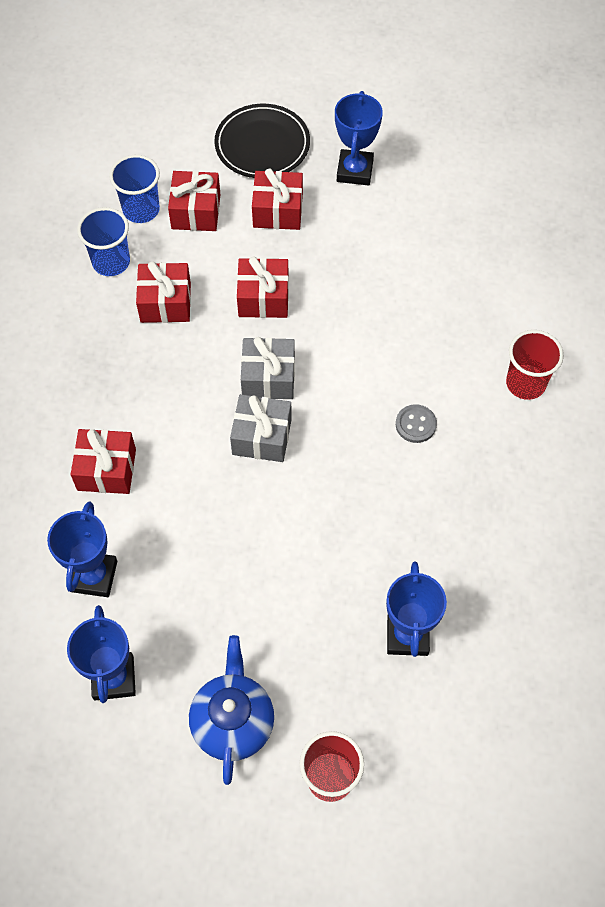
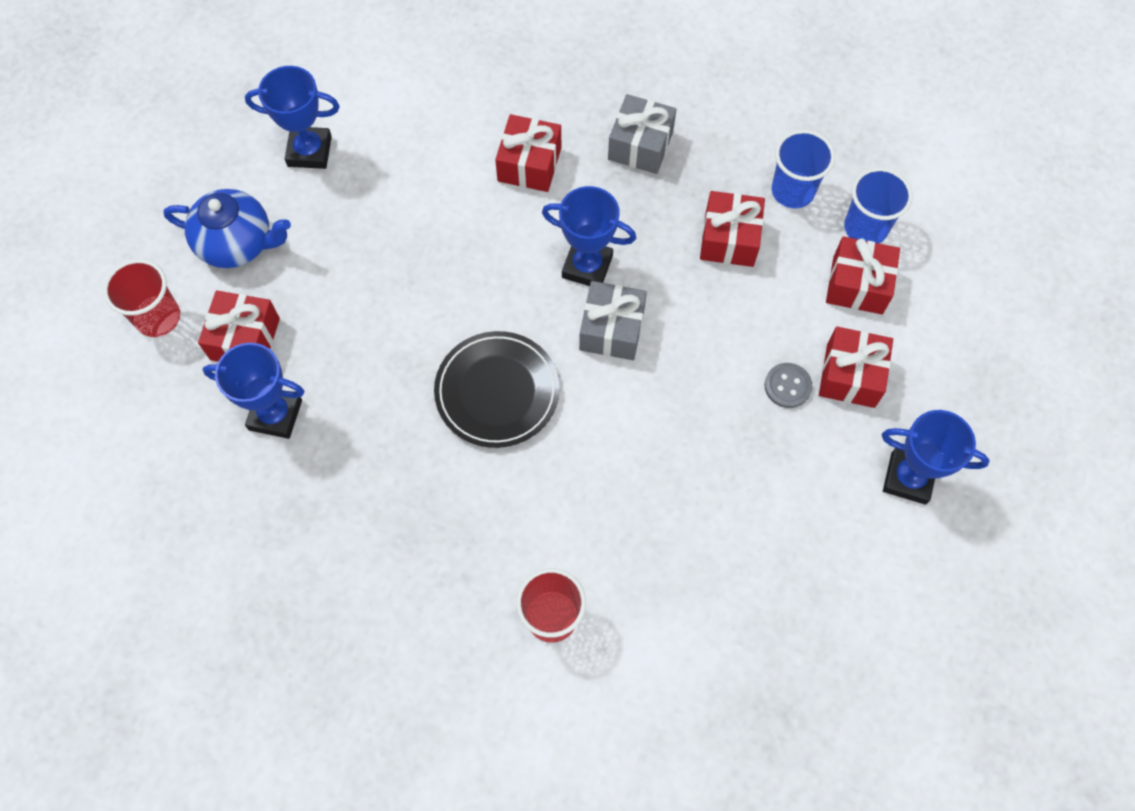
camera: 100 degrees right, 5 degrees up
(94, 576) = (415, 144): blue trophy -> blue trophy (587, 266)
(262, 145) = (959, 373): black plate -> black plate (497, 391)
(262, 437) = (538, 312): grey gift -> grey gift (640, 145)
(263, 298) = (722, 340): red gift -> red gift (245, 339)
(415, 424) = (520, 475): grey button -> grey button (787, 386)

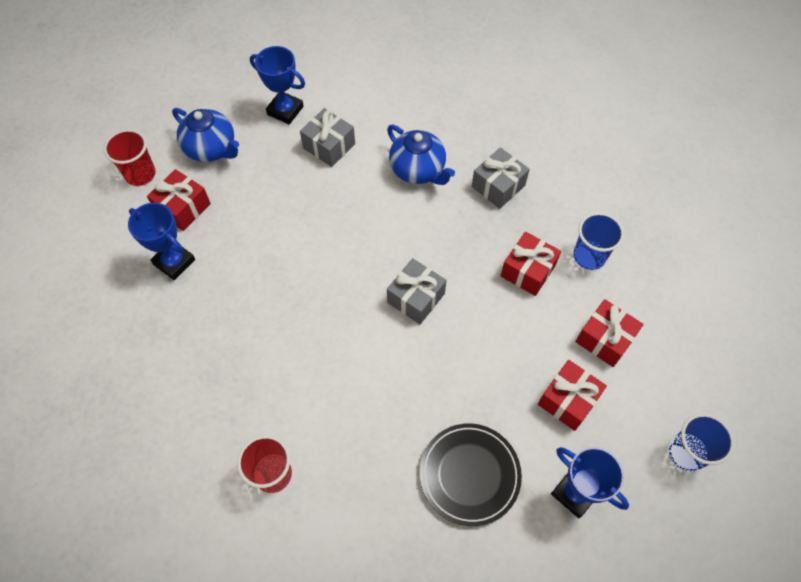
camera: 25 degrees right, 5 degrees down
(396, 177) = (329, 146): none -> grey gift
(497, 391) = (319, 306): black plate -> black plate (469, 475)
(529, 164) = (418, 170): red gift -> blue teapot
(587, 266) = (421, 250): blue trophy -> none
(787, 386) = (518, 388): grey button -> none
(865, 228) = (630, 302): blue cup -> blue cup (686, 453)

